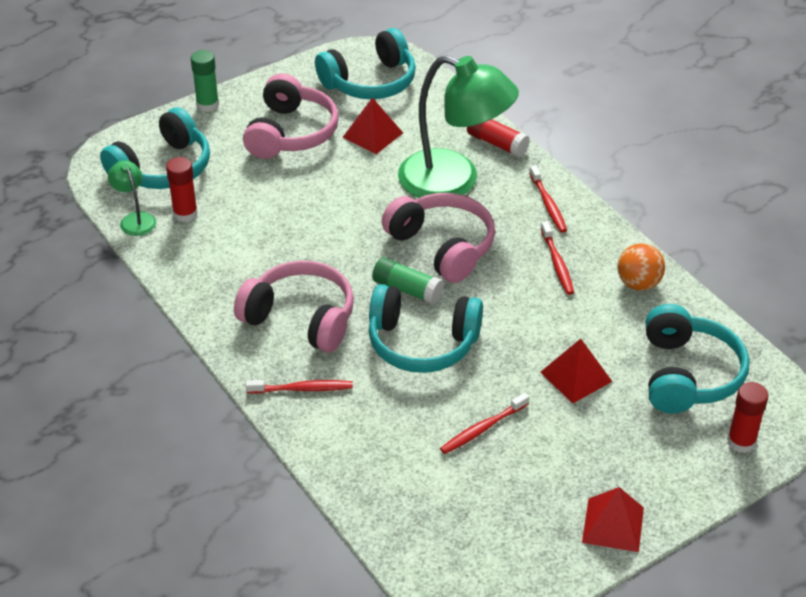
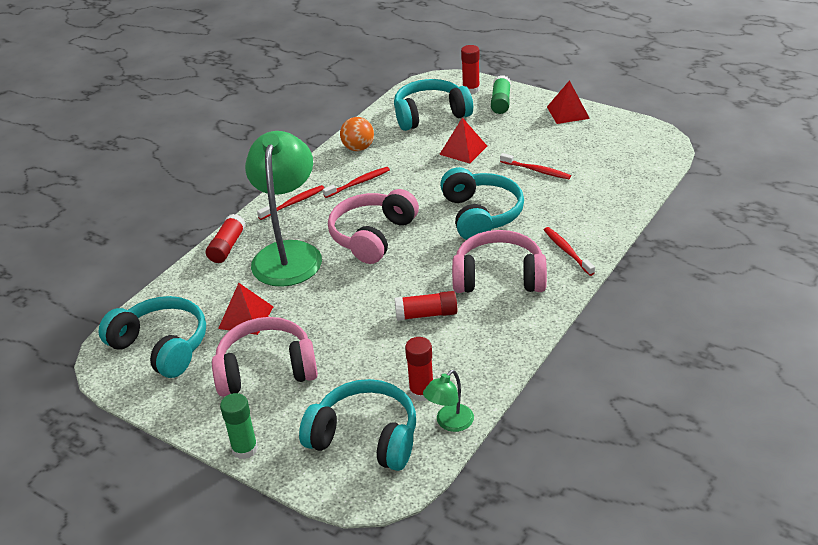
camera: 110 degrees left, 5 degrees down
(285, 248) = (426, 314): none -> red glue stick
(301, 318) = (499, 277): pink headphones -> pink headphones turned 90 degrees clockwise
(407, 289) = (431, 238): green glue stick -> green glue stick (501, 102)

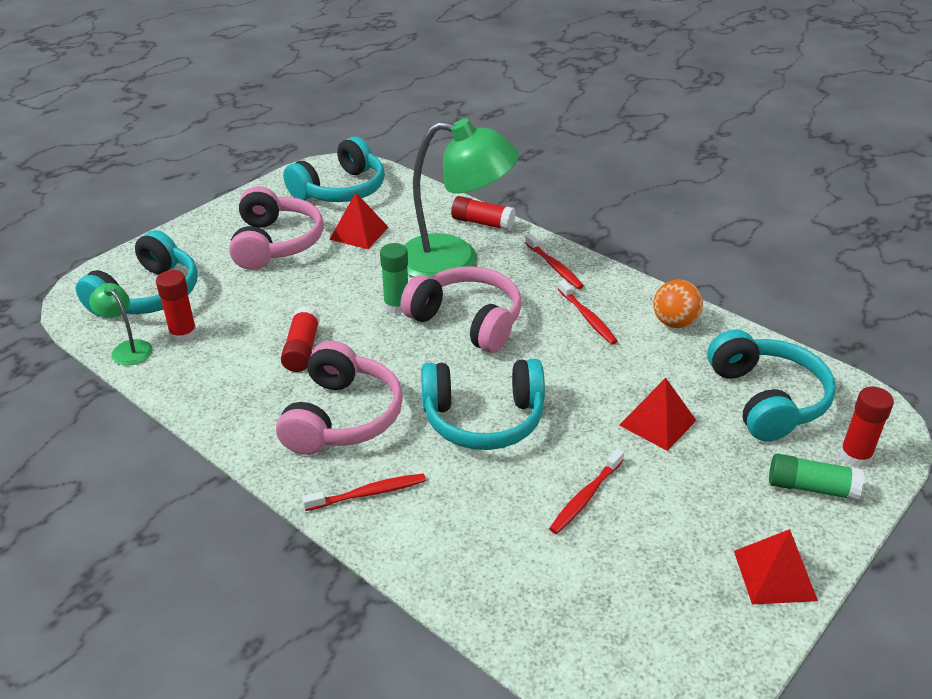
camera: 95 degrees right, 0 degrees up
(245, 449) = (181, 231): green glue stick -> green glue stick (396, 306)

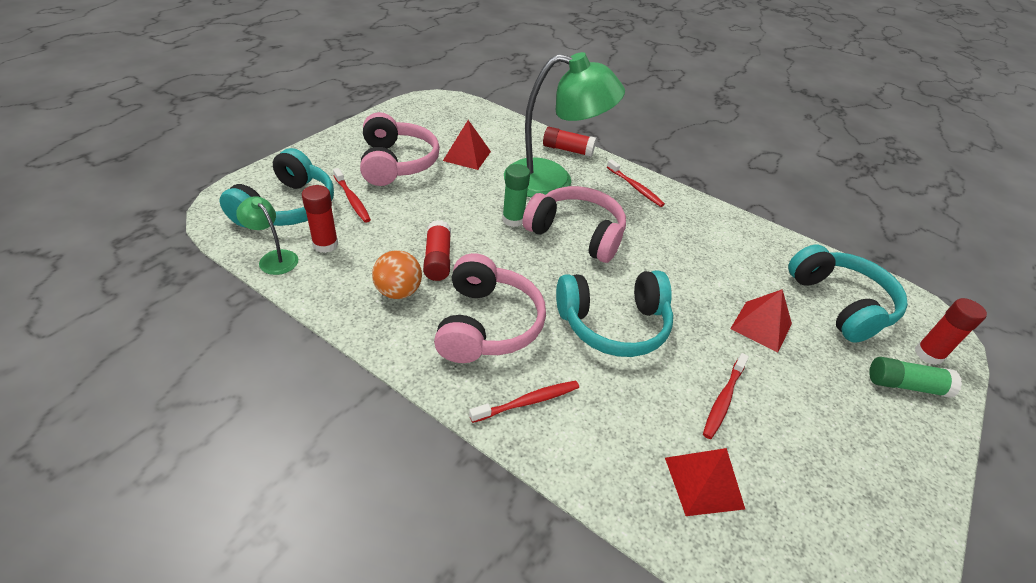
camera: 10 degrees left, 5 degrees up
(341, 190) = (444, 119): turquoise headphones -> none
(587, 317) = (674, 231): red toothbrush -> red toothbrush (352, 199)
(674, 323) = (745, 236): orange ball -> orange ball (398, 291)
(774, 575) = (908, 473): red pyramid -> red pyramid (704, 482)

